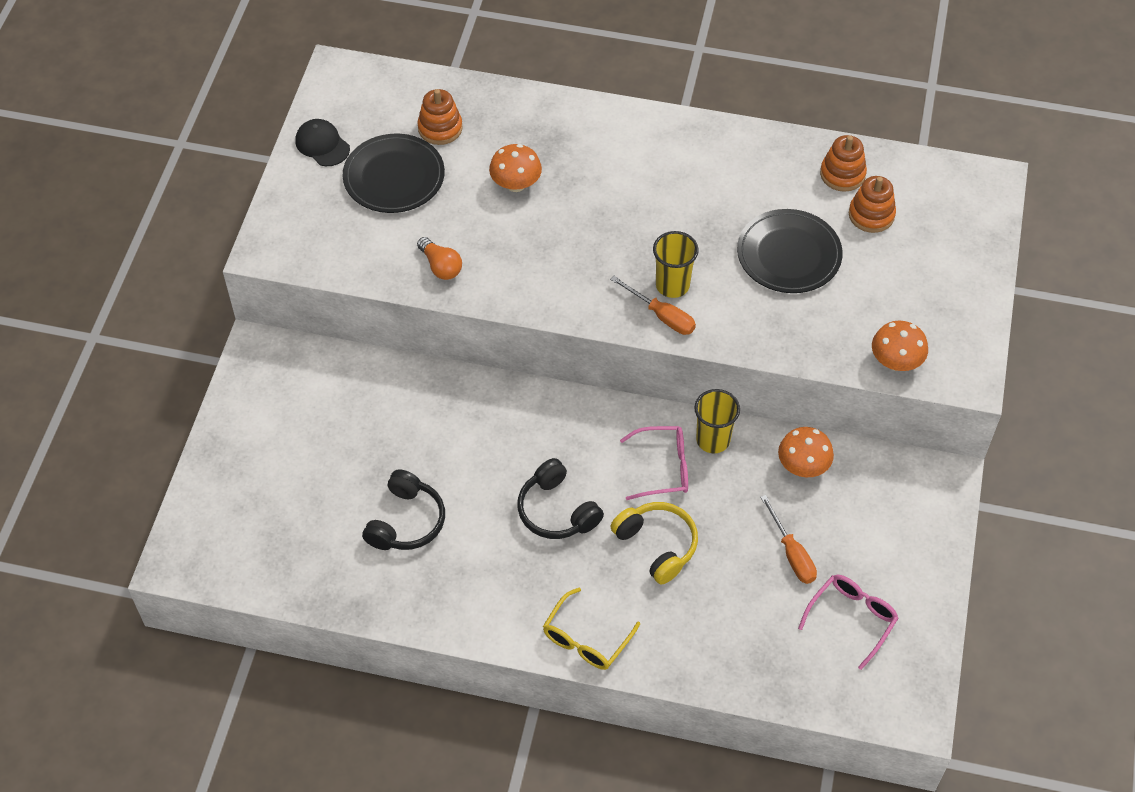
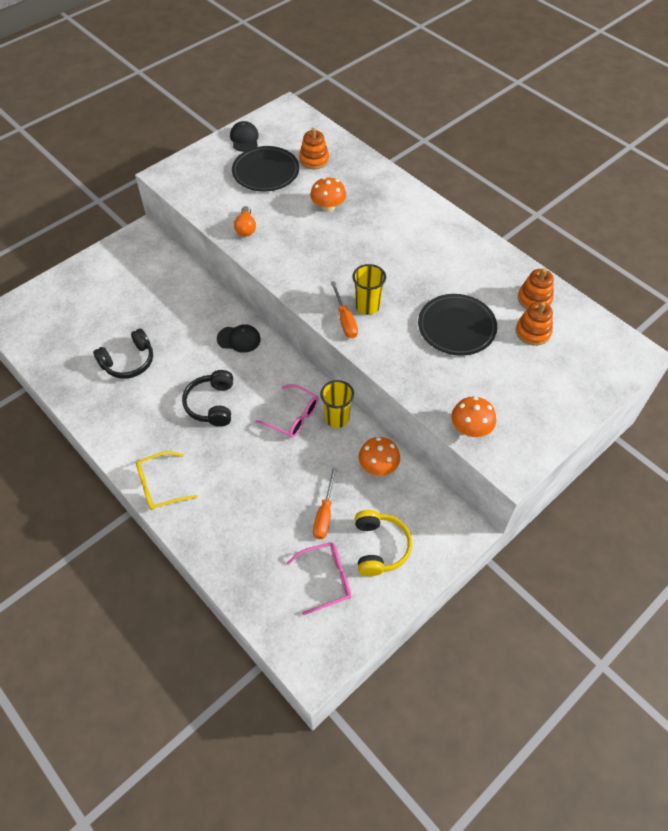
camera: 35 degrees right, 0 degrees up
(516, 414) = (239, 339): none -> black cap
(657, 545) = (249, 458): yellow headphones -> yellow headphones (379, 547)

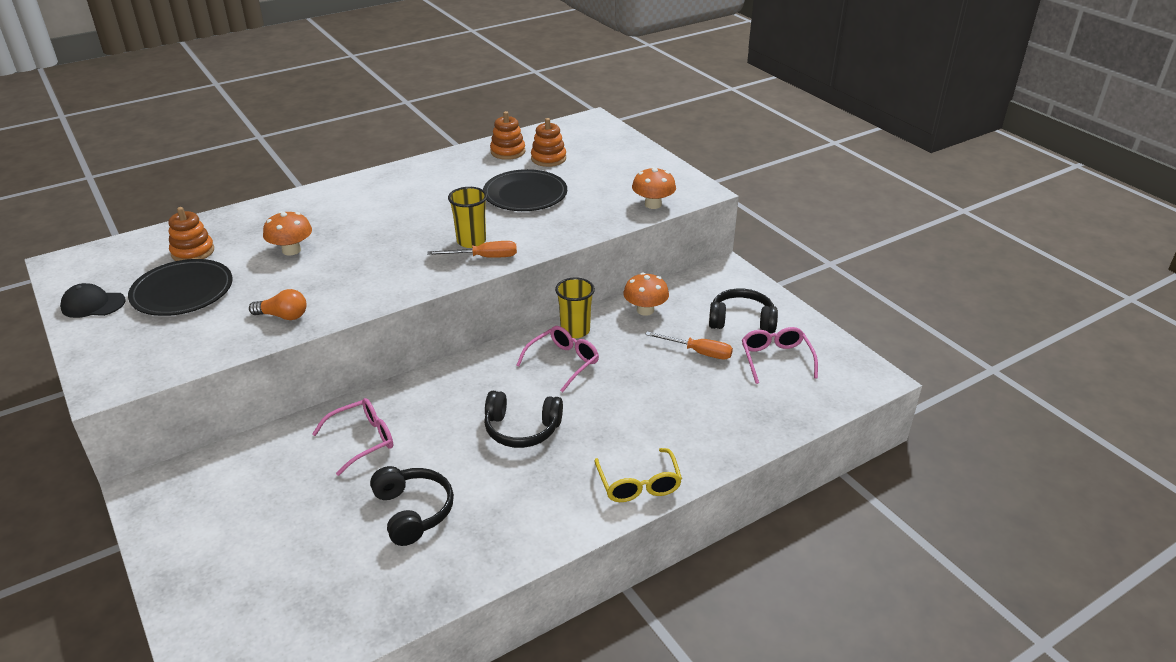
camera: 80 degrees left, 20 degrees down
(192, 319) = (363, 440): none -> pink glasses
(239, 339) = (422, 397): black cap -> none
(379, 547) = (741, 321): yellow headphones -> black headphones

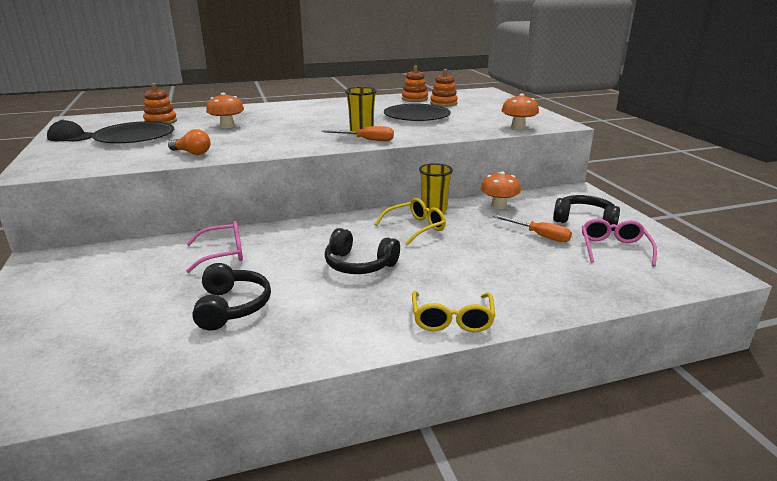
camera: 15 degrees right, 10 degrees down
(563, 362) = (415, 228): pink glasses -> yellow glasses

